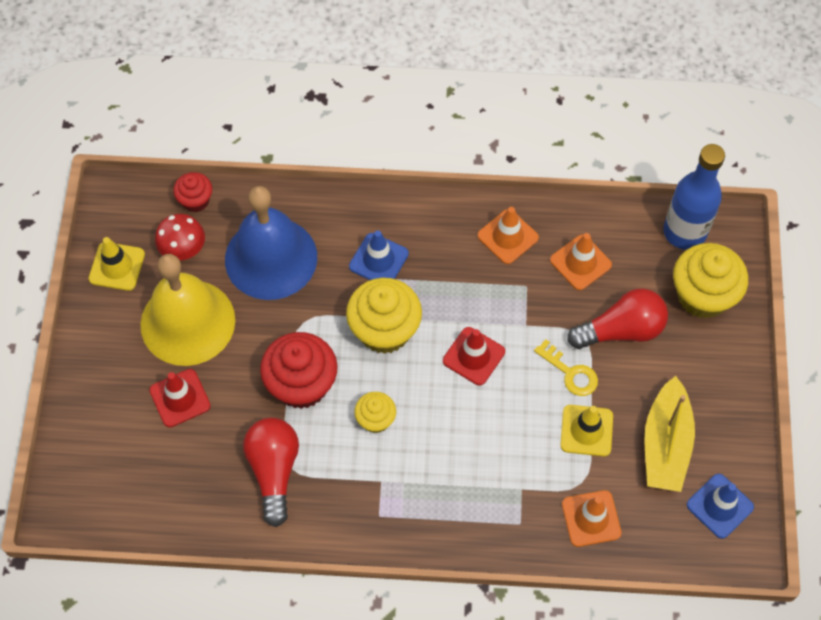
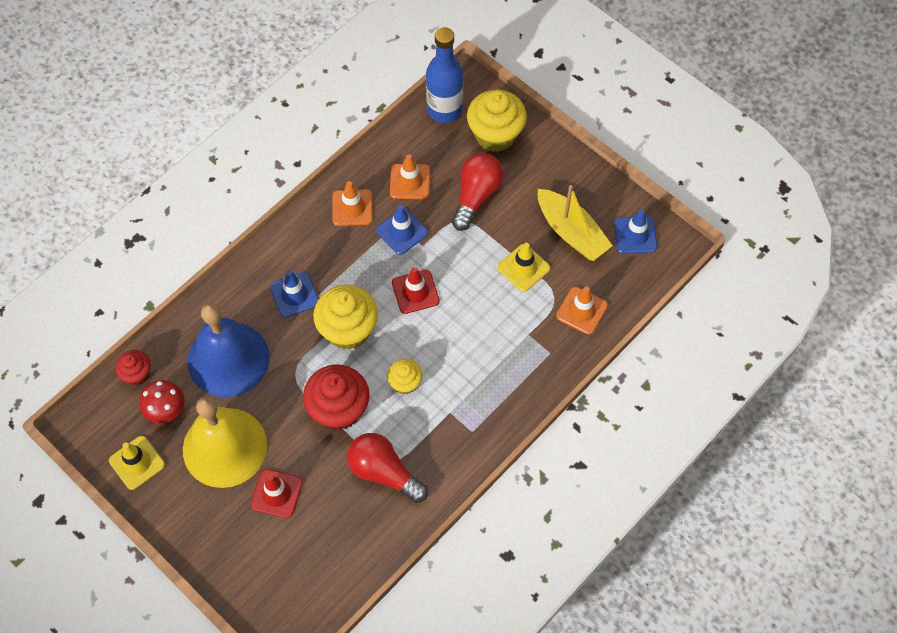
camera: 50 degrees left, 0 degrees up
(523, 296) = (402, 231): none -> blue traffic cone
(570, 373) = (478, 246): yellow key -> none

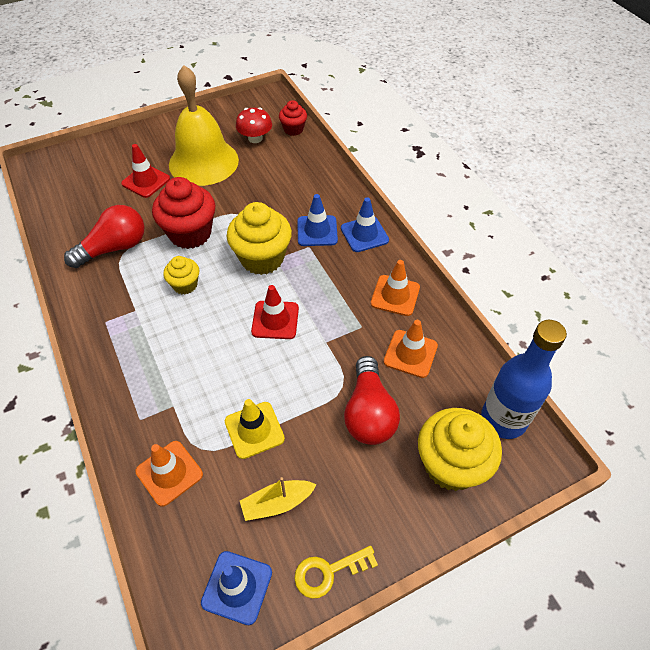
camera: 110 degrees right, 10 degrees down
(137, 462) = (222, 118): yellow traffic cone -> none
(228, 359) = (278, 178): blue bell -> none
(402, 231) = (350, 329): blue traffic cone -> blue traffic cone (364, 234)
(476, 196) = (369, 413): red light bulb -> red light bulb turned 45 degrees clockwise
(571, 232) = (277, 503): yellow boat -> yellow boat, size x0.60
(601, 187) = (328, 572): none -> yellow key

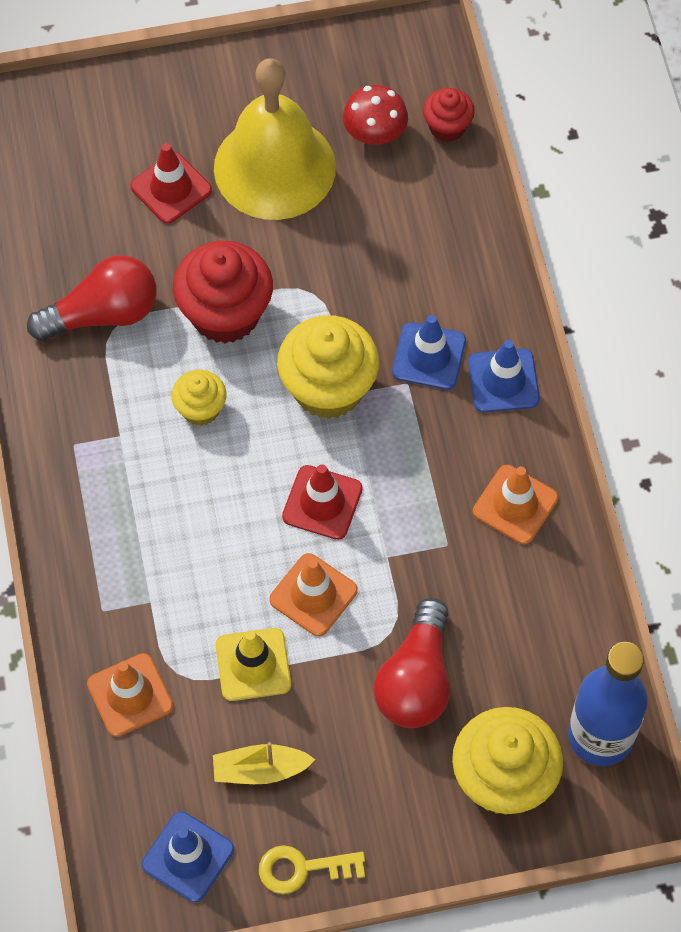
camera: 15 degrees right, 10 degrees up
(410, 354) = (505, 606): orange traffic cone -> orange traffic cone (313, 595)

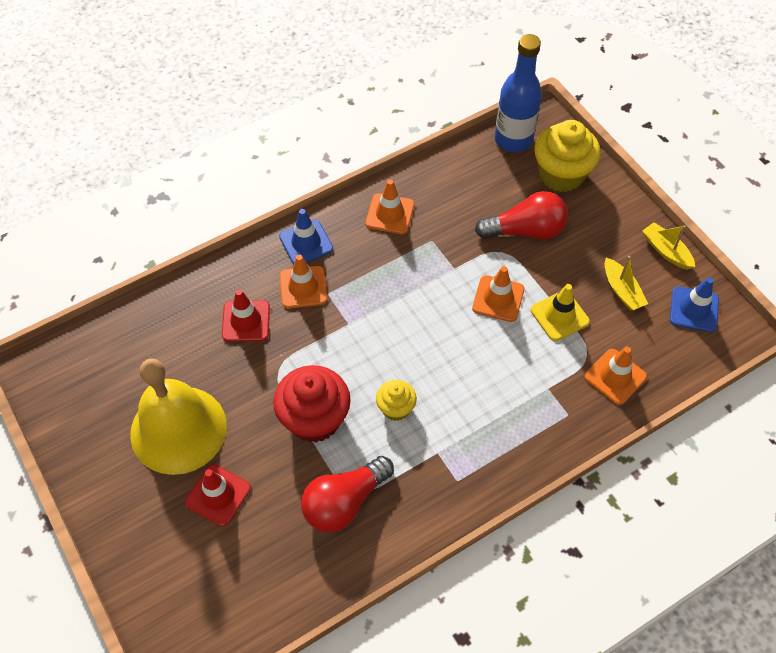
camera: 110 degrees left, 5 degrees down
(103, 314) = (344, 502): red light bulb -> red light bulb turned 90 degrees counterclockwise
(302, 869) = (666, 251): yellow key -> yellow boat
(322, 502) = (433, 314): red traffic cone -> red traffic cone (246, 321)
(328, 388) = (349, 337): yellow cupcake -> none
(375, 133) = (130, 373): red mushroom -> none
(429, 356) = (303, 287): blue traffic cone -> orange traffic cone
(447, 127) = (113, 330): red cupcake -> none

